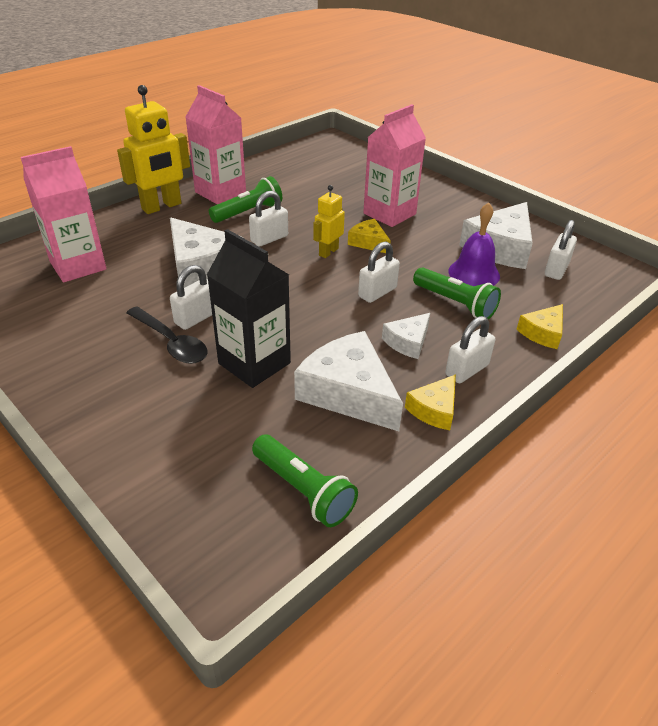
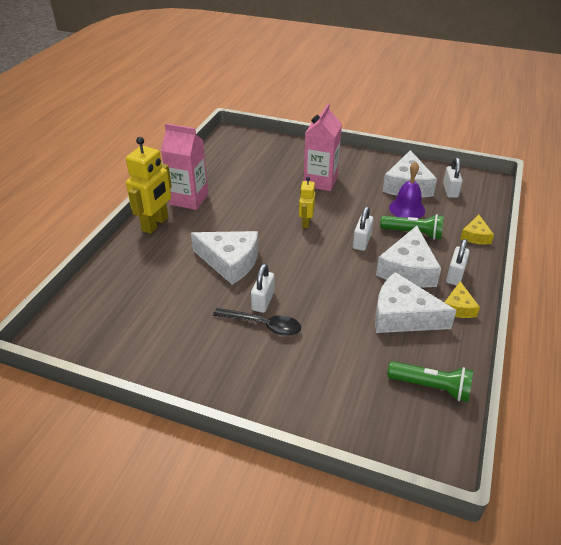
camera: 25 degrees left, 0 degrees up
(78, 266) = (138, 292): pink carton -> none
(248, 212) = (224, 209): green flashlight -> none
(254, 363) = (330, 318): black carton -> none
(269, 239) = (258, 225): white padlock -> none
(368, 242) = (325, 207): yellow cheese -> none
(408, 342) = (408, 269): white cheese -> white cheese, size x1.87

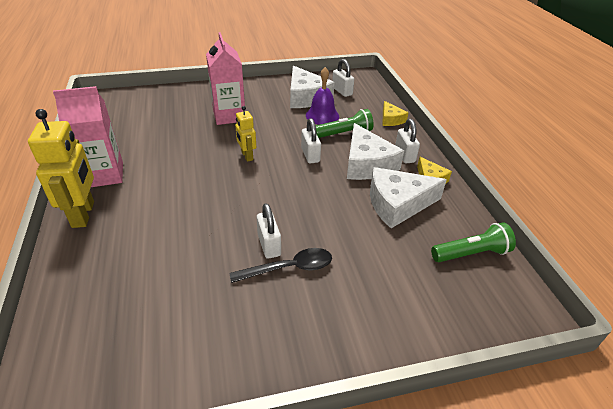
camera: 35 degrees left, 0 degrees up
(230, 261) = (203, 220): white cheese -> none

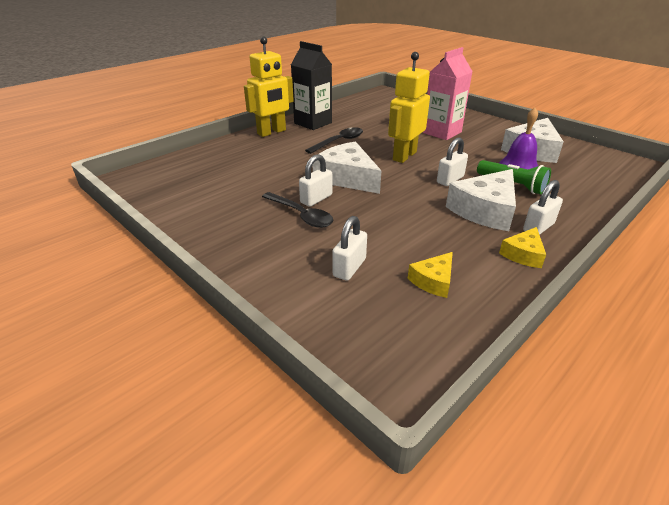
camera: 60 degrees right, 5 degrees down
(104, 175) = (313, 123): pink carton -> black carton
(172, 178) = (339, 141): none -> black spoon
(247, 156) = (404, 156): yellow robot -> yellow robot, size x1.79
(342, 91) = (580, 162): white padlock -> white padlock (349, 267)
(391, 119) = (587, 202): yellow cheese -> yellow cheese (433, 281)
(397, 204) = (450, 244): white cheese -> white cheese (347, 178)
(471, 253) = (437, 313): green flashlight -> none

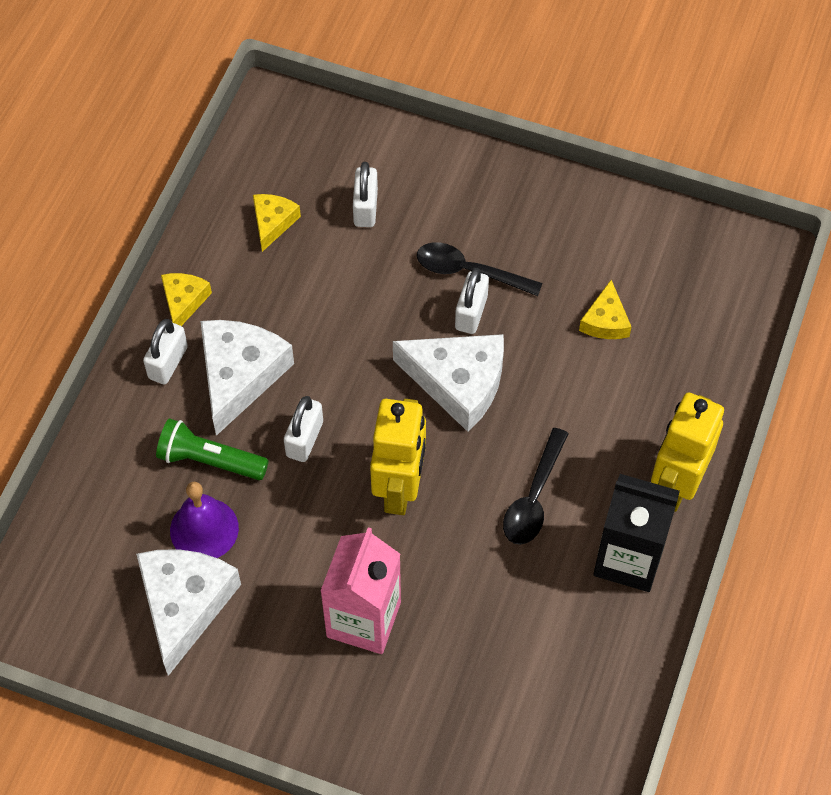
camera: 155 degrees right, 25 degrees up
(243, 178) = (605, 321): none -> yellow cheese

